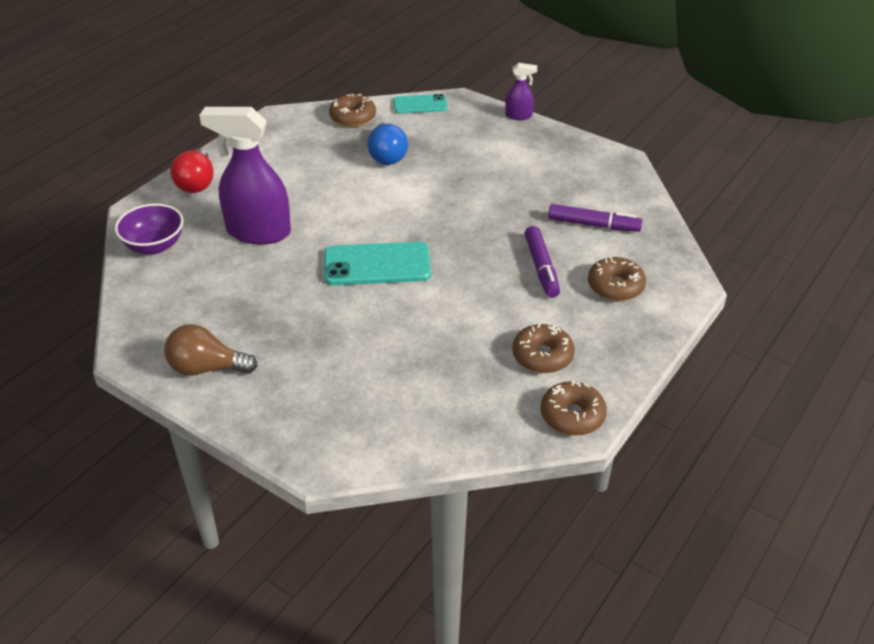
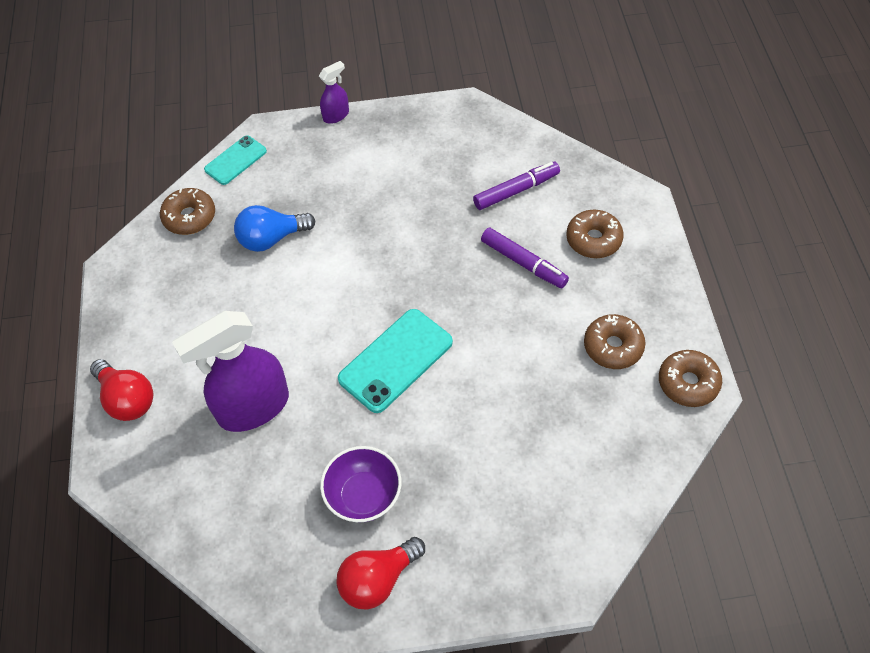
camera: 40 degrees left, 15 degrees up
(154, 246) = (173, 499): purple bowl -> purple bowl (363, 496)
(206, 368) = (378, 580): brown light bulb -> red light bulb
(387, 156) = (271, 238): blue light bulb -> blue light bulb turned 120 degrees clockwise

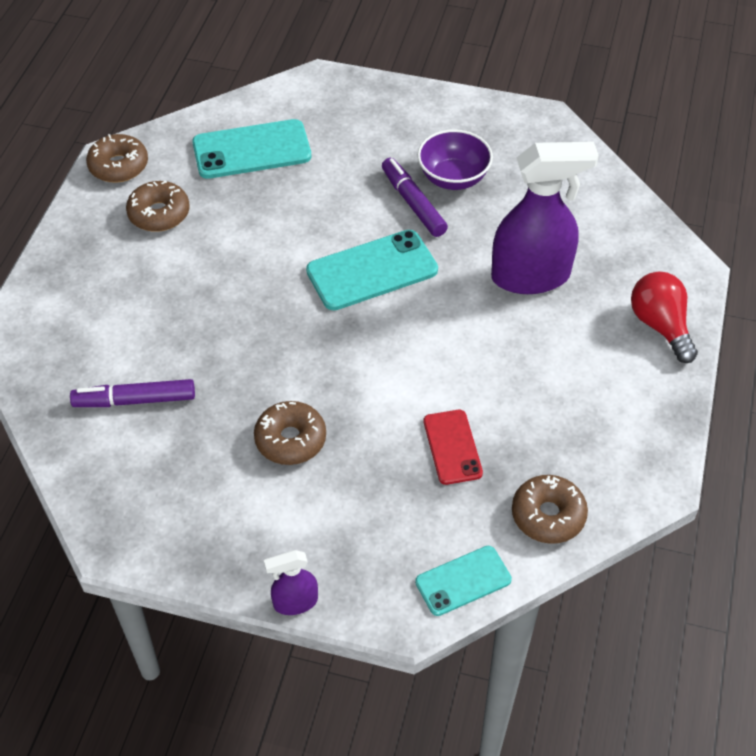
camera: 160 degrees left, 5 degrees down
(271, 238) = (452, 447): blue light bulb -> red phone
(378, 580) = (466, 124): red light bulb -> none
(523, 263) = (185, 317): purple marker -> purple marker (413, 203)
(578, 452) = (252, 150): none -> turquoise phone
(593, 240) = (95, 315): brown donut -> brown donut (290, 439)

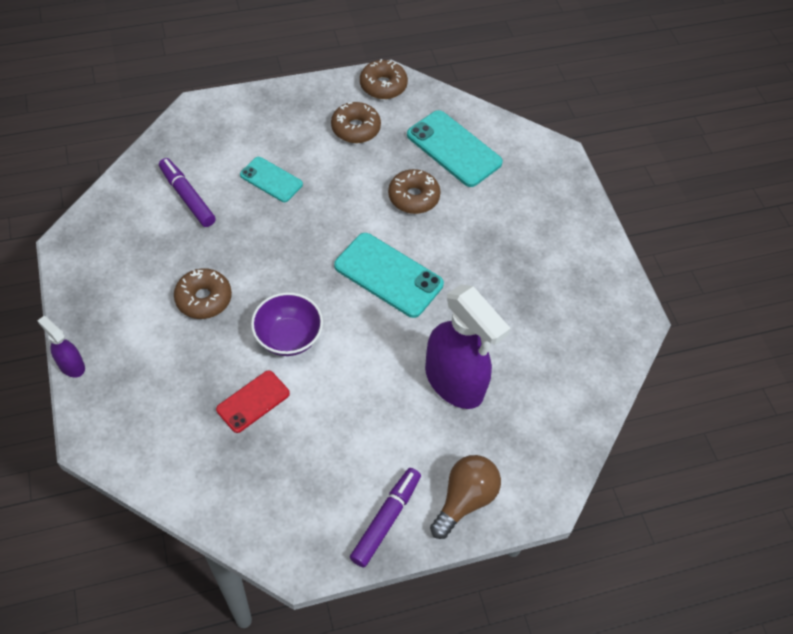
camera: 55 degrees right, 5 degrees up
(413, 203) = (474, 270): purple marker -> purple marker (386, 519)
(453, 178) = (520, 284): purple bowl -> purple bowl (288, 337)
(463, 581) = (137, 461): turquoise phone -> turquoise phone (271, 180)
(548, 515) = (224, 493): brown donut -> brown donut (413, 197)
(660, 326) = (464, 499): red light bulb -> brown light bulb

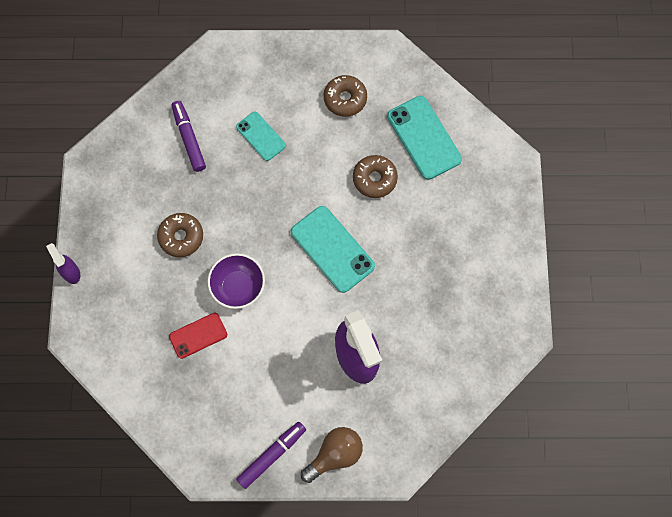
camera: 20 degrees right, 15 degrees up
(383, 85) = (381, 58): brown donut -> none

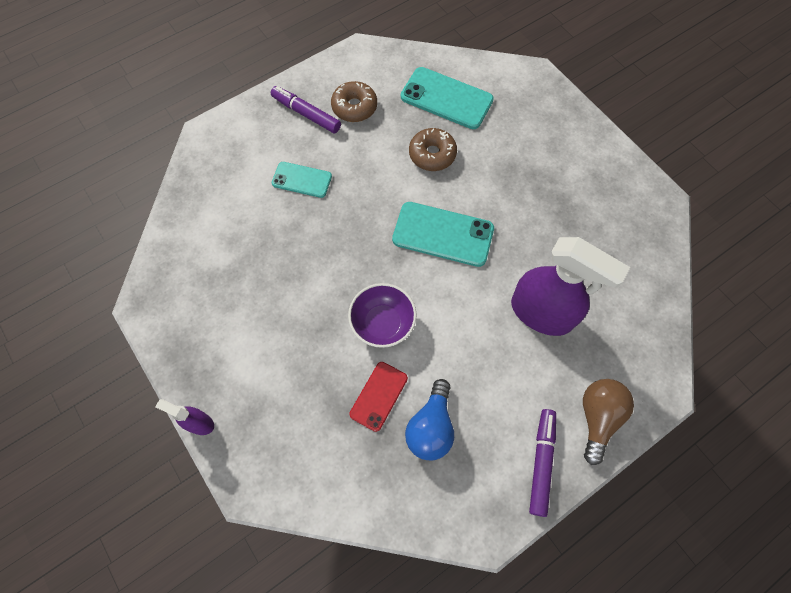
camera: 35 degrees left, 5 degrees down
(181, 237) = (292, 314): brown donut -> none
(189, 138) = (234, 222): purple marker -> purple marker (306, 114)
(217, 380) = (431, 427): none -> blue light bulb

